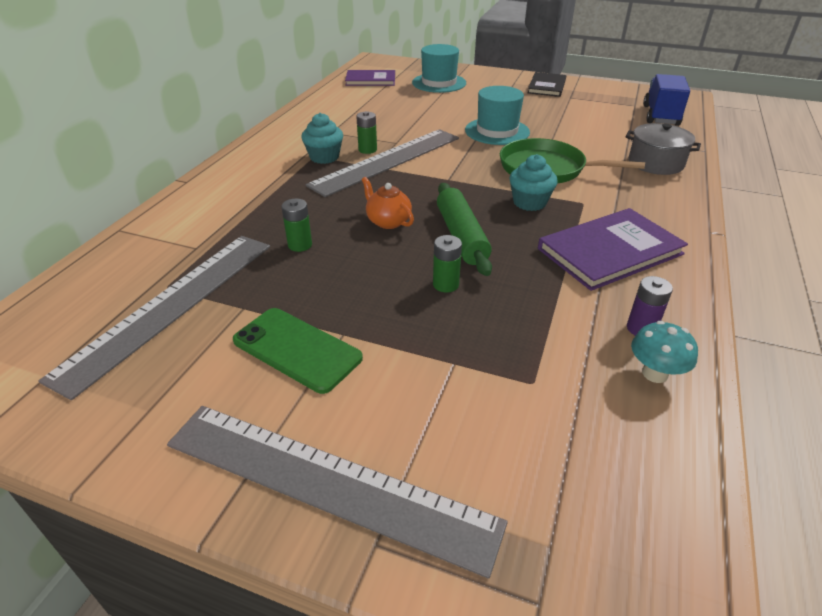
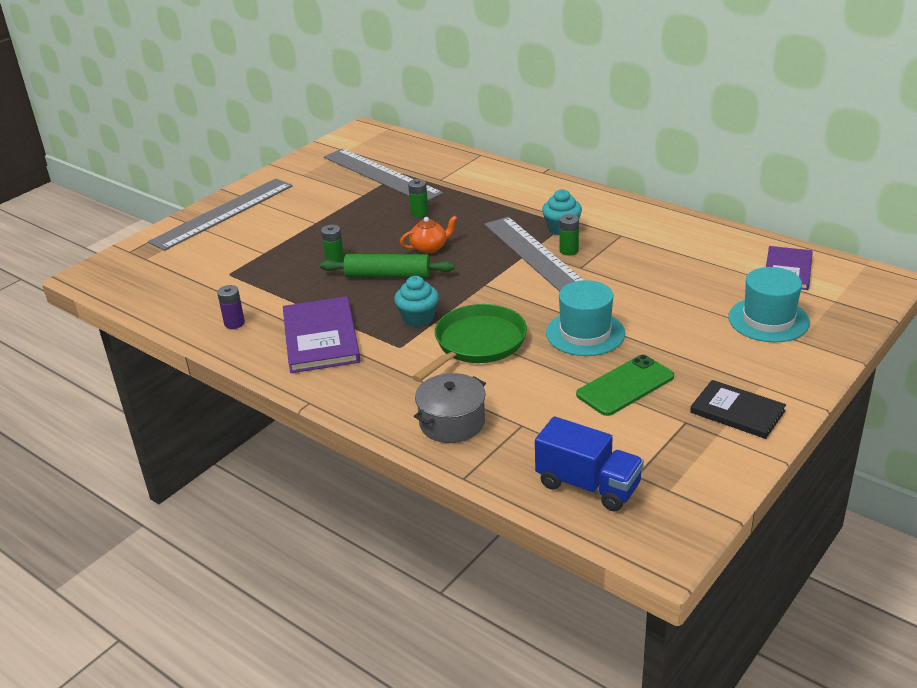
camera: 110 degrees right, 5 degrees down
(297, 349) = (313, 209): green phone -> green phone (625, 386)
(654, 373) = (198, 315): turquoise mushroom -> none

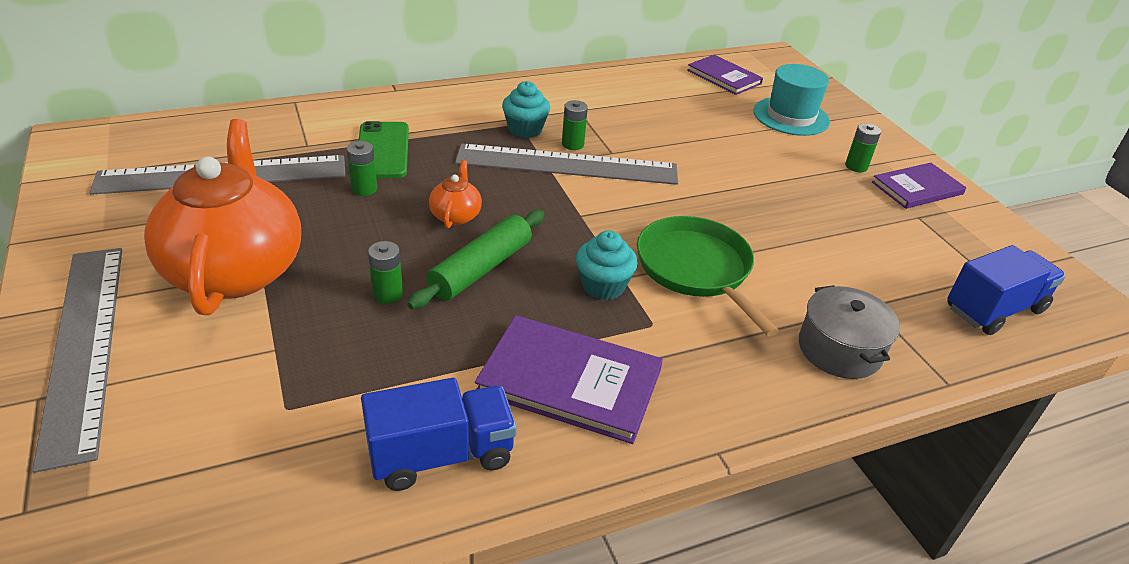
camera: 65 degrees left, 5 degrees up
(234, 323) = (441, 455): purple battery -> blue truck
(309, 217) = (236, 270): none -> orange teapot
(585, 333) = (734, 201): turquoise hat -> none
(625, 386) = (842, 220): green phone -> green phone (383, 150)
(728, 372) = (856, 166): none -> green battery
(737, 411) = (917, 188): black book -> purple book

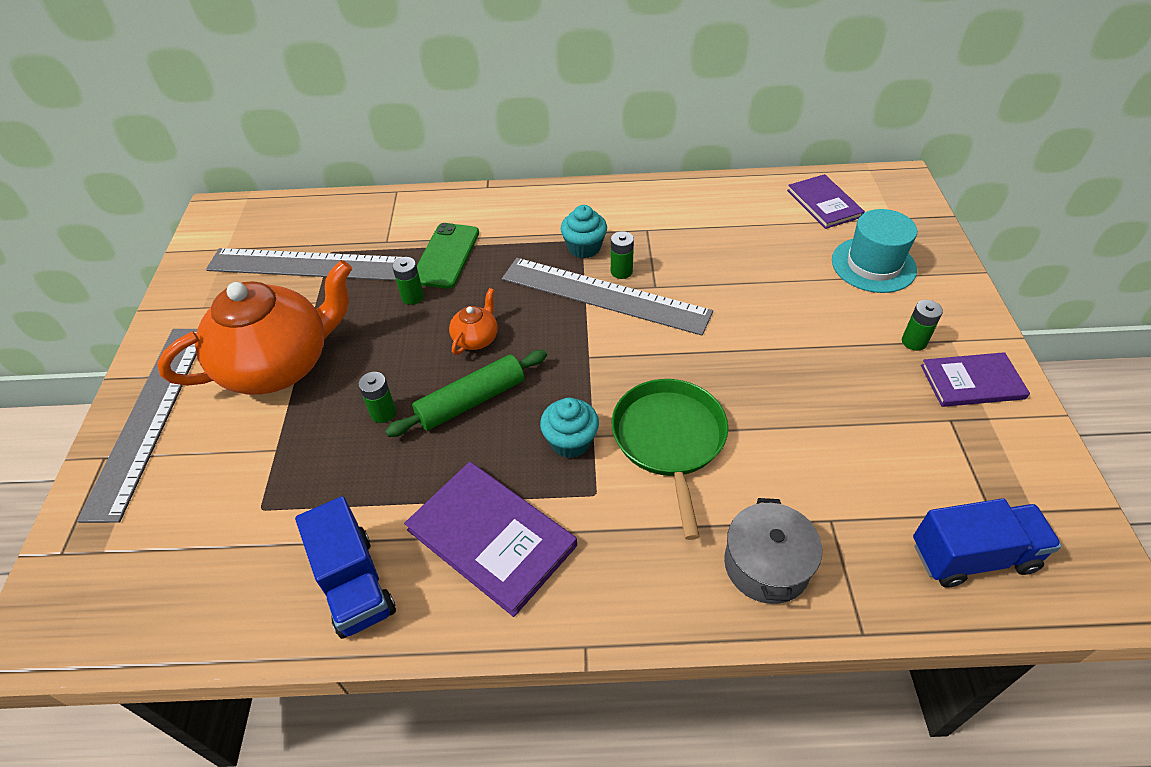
camera: 25 degrees right, 10 degrees up
(236, 270) = (279, 365): orange teapot -> orange teapot turned 45 degrees clockwise
(441, 455) = (354, 584): blue truck -> blue truck turned 60 degrees clockwise

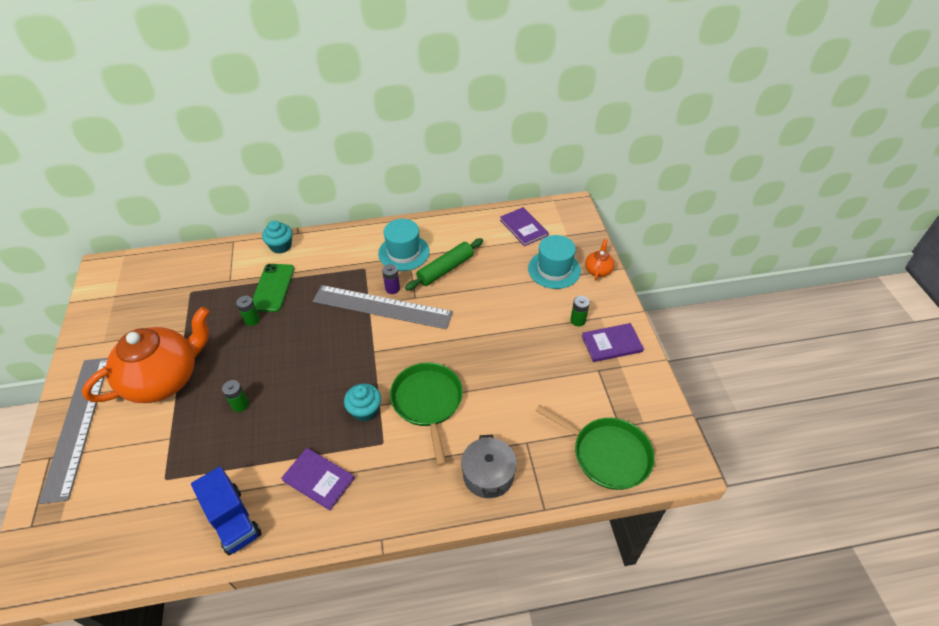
camera: 10 degrees left, 0 degrees up
(309, 264) = (176, 303): grey ruler -> none
(471, 401) = (298, 390): green rolling pin -> green rolling pin (445, 269)
(476, 338) = (298, 346): orange teapot -> orange teapot (598, 270)
(491, 538) = (318, 479): purple book -> purple book, size x0.66
(584, 248) = (367, 273): turquoise cupcake -> turquoise cupcake (281, 246)
(621, 271) = (392, 288): green battery -> purple battery
(640, 224) = (404, 252): none -> turquoise hat
(972, 556) = (607, 454): blue truck -> green pan

